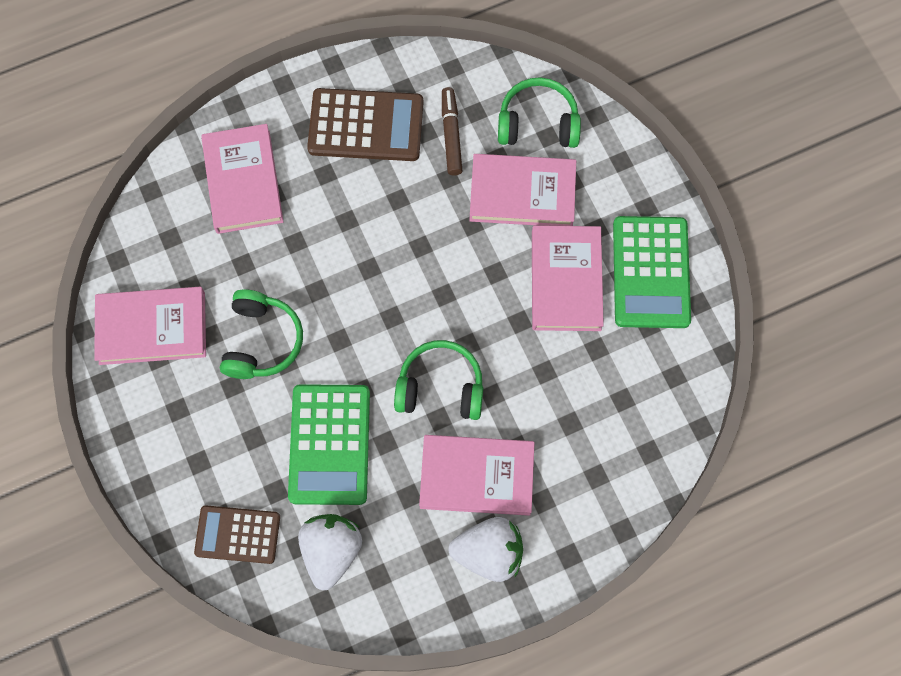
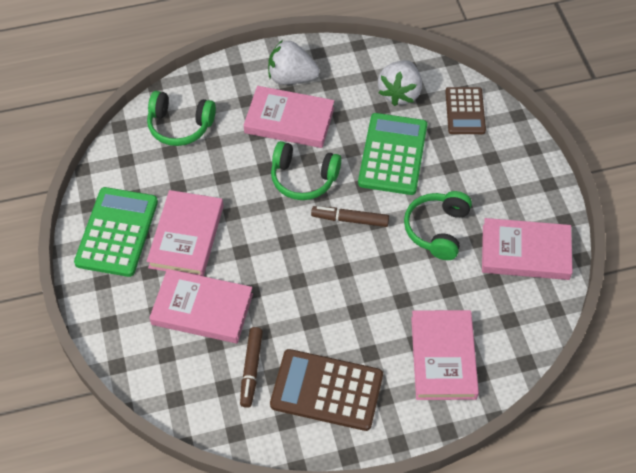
camera: 170 degrees left, 15 degrees down
(237, 534) = (465, 111): brown calculator -> brown calculator turned 75 degrees clockwise
(371, 337) = (350, 219): none -> brown marker
(538, 123) = (171, 367): green headphones -> green headphones (180, 126)

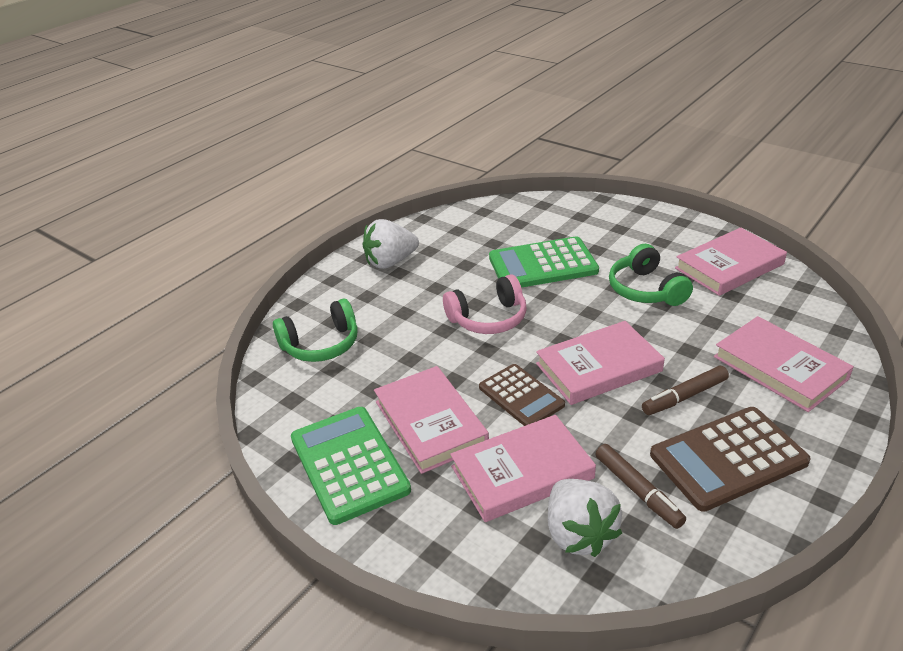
camera: 35 degrees left, 20 degrees down
(289, 120) = (424, 288): pink book -> pink book (598, 367)
(303, 178) = (488, 318): green headphones -> pink headphones
(350, 219) = (567, 323): brown marker -> brown marker (684, 396)
(393, 154) = (542, 264): green calculator -> green calculator turned 75 degrees counterclockwise
(400, 93) = (496, 228): white strawberry -> white strawberry (579, 534)
(465, 111) = (561, 214): brown calculator -> brown calculator (521, 396)

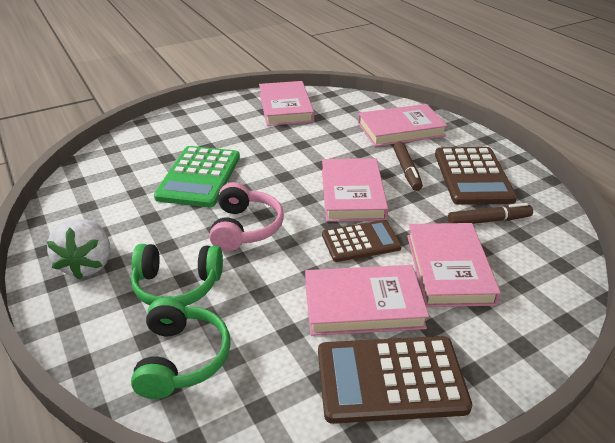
camera: 70 degrees left, 0 degrees up
(349, 464) = (390, 379): green calculator -> brown calculator
(579, 534) = (521, 260): white strawberry -> none
(646, 290) = (280, 145): green headphones -> green headphones (177, 286)

